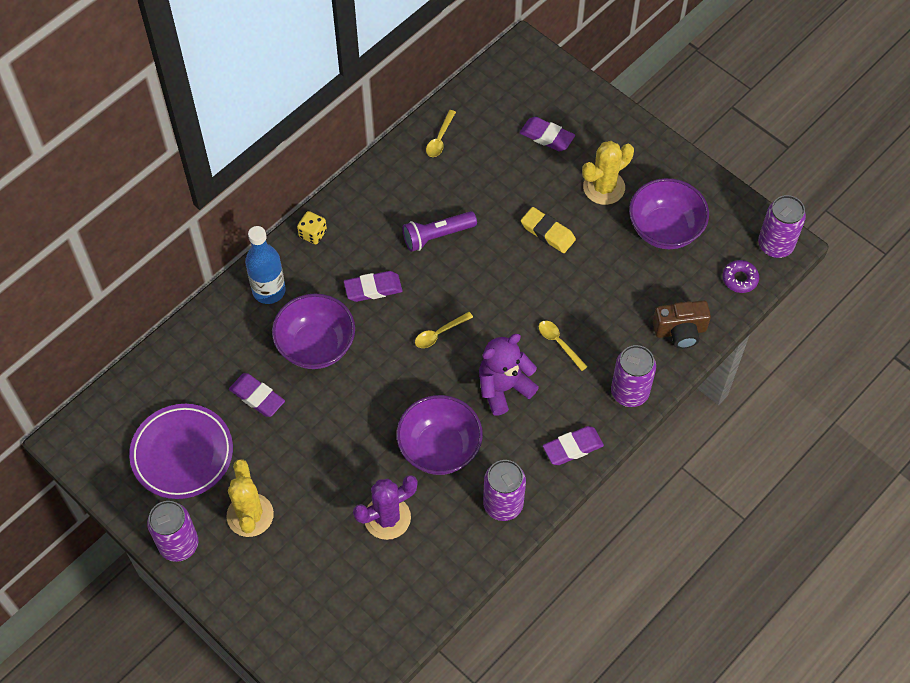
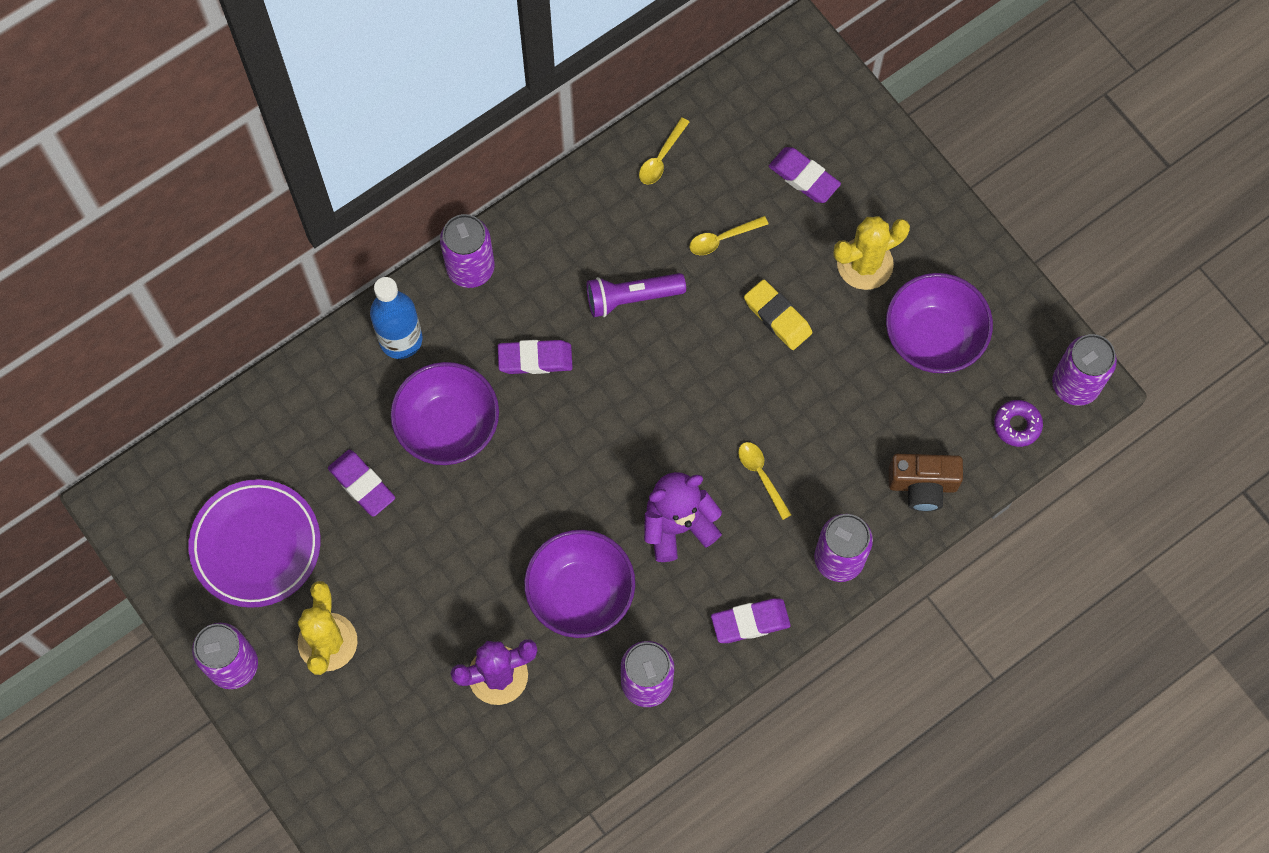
camera: 10 degrees right, 10 degrees up
(313, 234) = (470, 268): yellow dice -> purple can
(439, 333) = (609, 436): yellow spoon -> yellow spoon (722, 238)

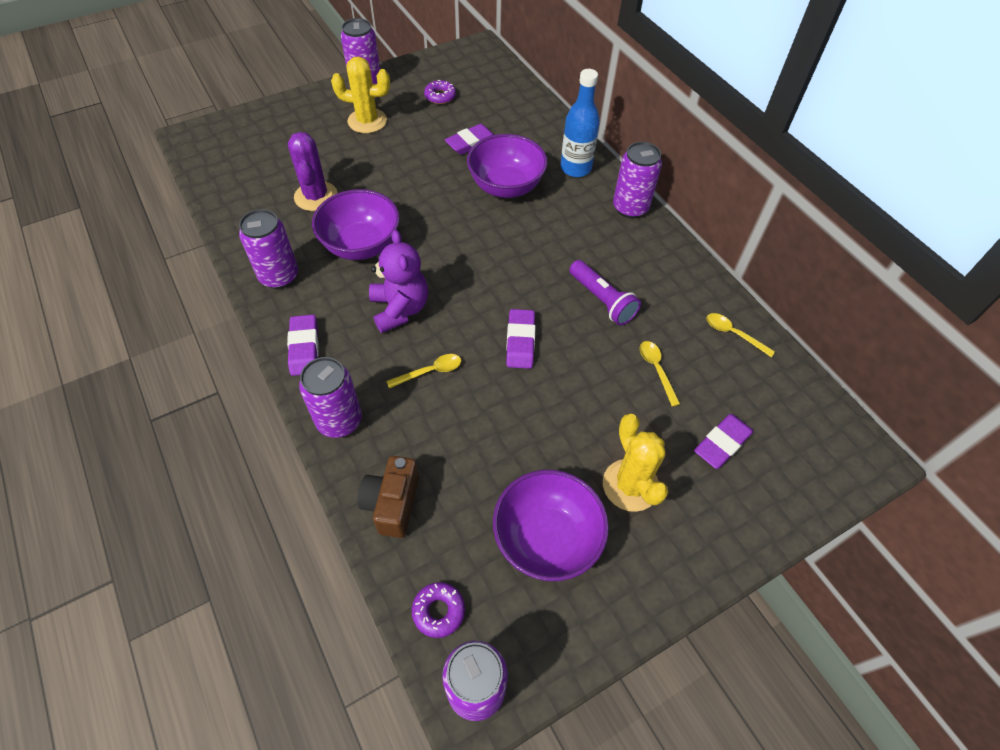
camera: 95 degrees right, 15 degrees down
(256, 545) = (440, 96): purple plate -> purple donut
(535, 359) = (553, 237): purple eraser -> purple eraser (520, 341)
(632, 298) = (602, 300): purple flashlight -> purple flashlight turned 150 degrees clockwise
(777, 317) = (578, 403): yellow eraser -> none

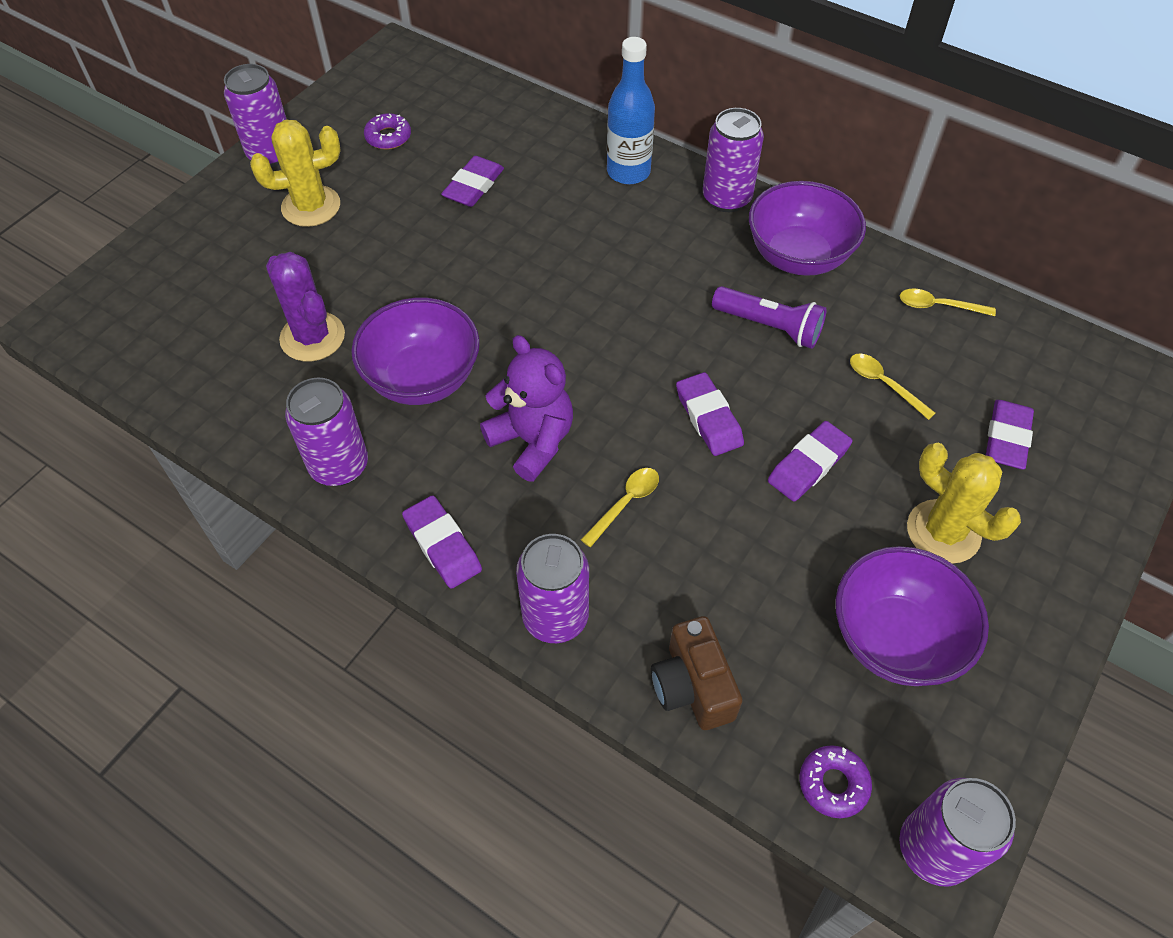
camera: 25 degrees left, 0 degrees up
(506, 186) = (558, 228): purple bowl -> purple bowl (798, 256)
(566, 400) = (808, 465): none -> purple eraser

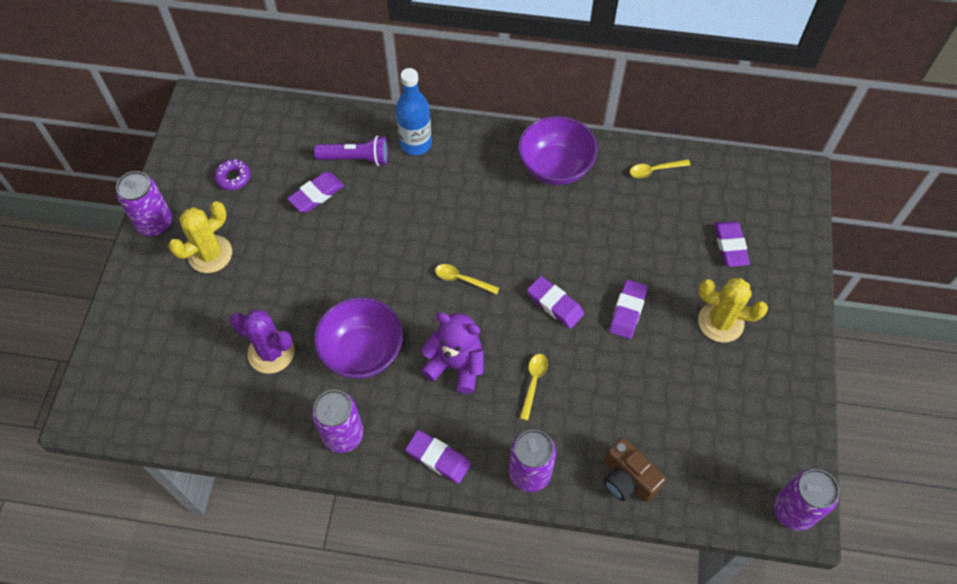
camera: 25 degrees left, 5 degrees up
(473, 186) = (316, 195): purple eraser -> purple eraser turned 45 degrees clockwise
(726, 198) = (490, 140): purple can -> none
(769, 326) = (561, 225): purple flashlight -> purple flashlight (356, 158)
(833, 784) = (728, 499): purple donut -> none
(884, 384) = (646, 238): yellow spoon -> yellow spoon (462, 279)
(895, 638) = (723, 399): purple bowl -> none

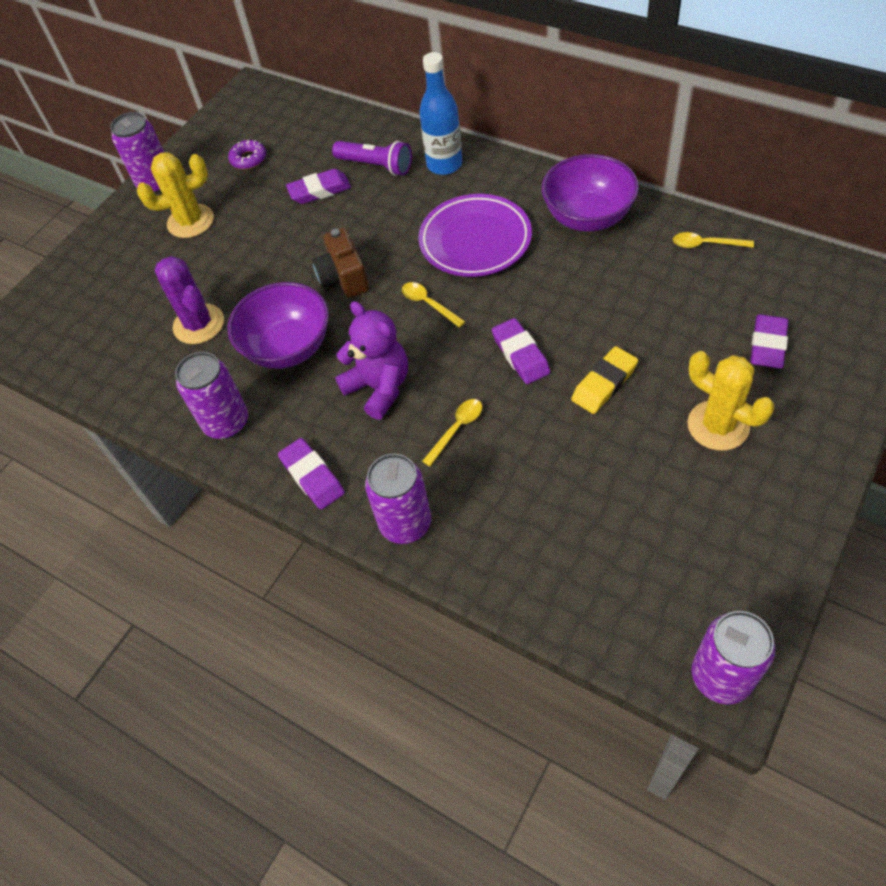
camera: 30 degrees right, 5 degrees down
(474, 211) = (475, 240): none -> purple plate
(627, 311) = (604, 383): purple eraser -> yellow eraser
(627, 479) = (518, 567): brown camera -> brown camera (344, 278)

